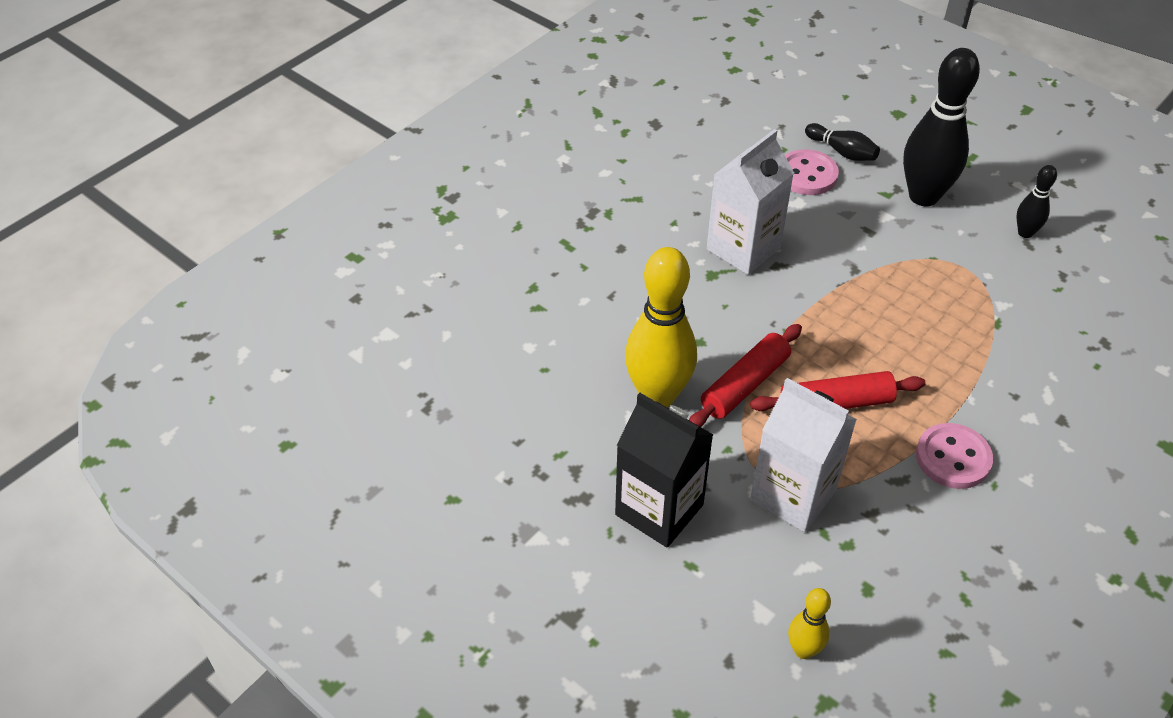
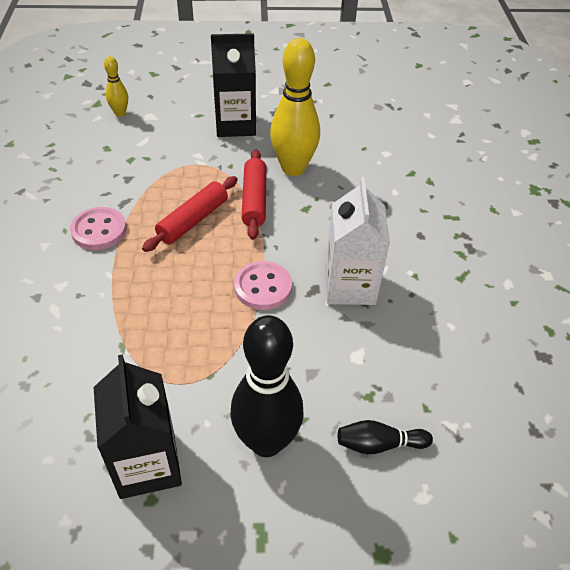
camera: 135 degrees right, 0 degrees up
(793, 495) = (176, 164): white carton -> none
(807, 175) = (379, 391): pink button -> pink button (263, 287)
(1025, 233) = (147, 464): black bowling pin -> black carton

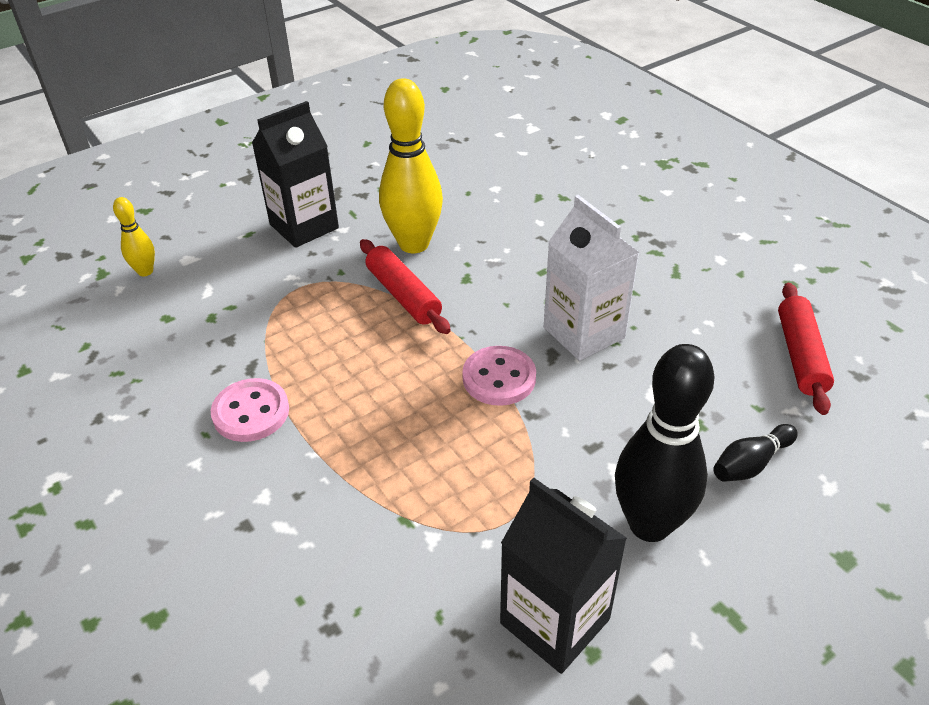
camera: 30 degrees left, 5 degrees down
(193, 220) = (355, 348): red rolling pin -> red rolling pin (800, 355)

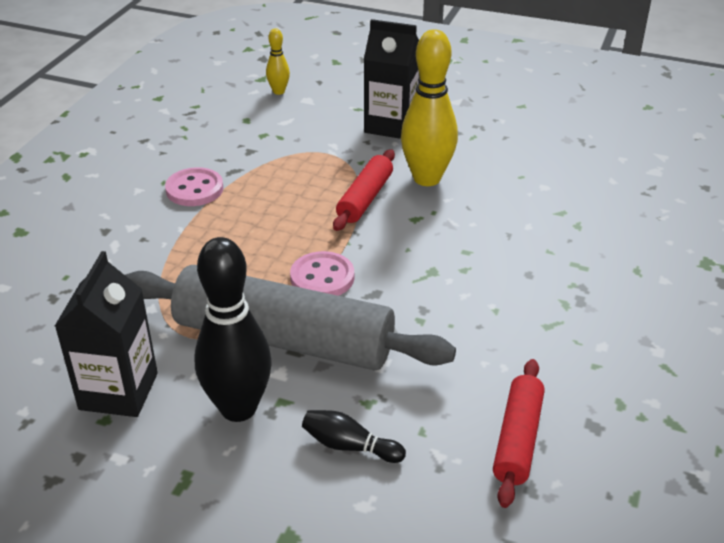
camera: 55 degrees right, 5 degrees down
(569, 446) = (284, 339): none -> grey rolling pin
(584, 333) = (414, 300): white carton -> none
(800, 355) = (517, 439): red rolling pin -> red rolling pin turned 45 degrees counterclockwise

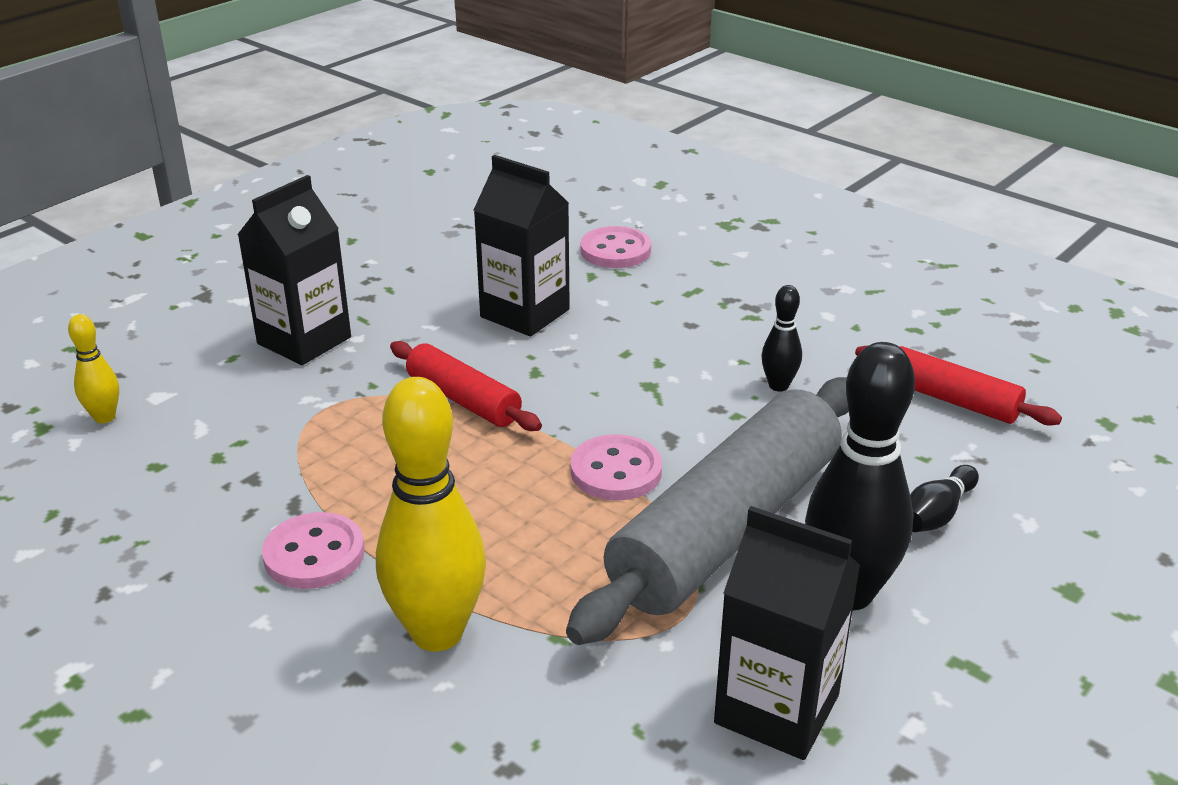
camera: 70 degrees left, 5 degrees down
(427, 178) = (455, 343): yellow bowling pin -> yellow bowling pin (437, 632)
(472, 334) = (778, 386): none -> black bowling pin
(484, 196) = (525, 313): none -> black carton
(607, 215) = (615, 250): none -> pink button

